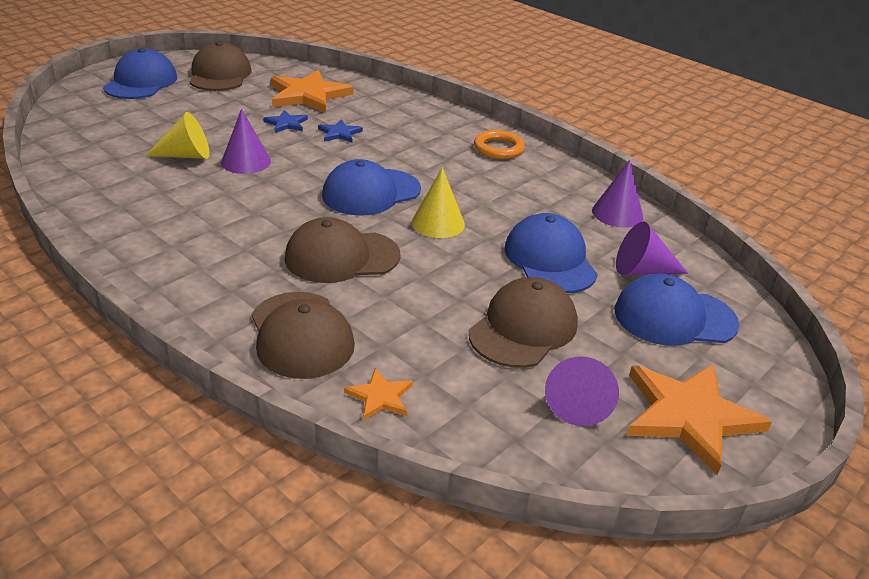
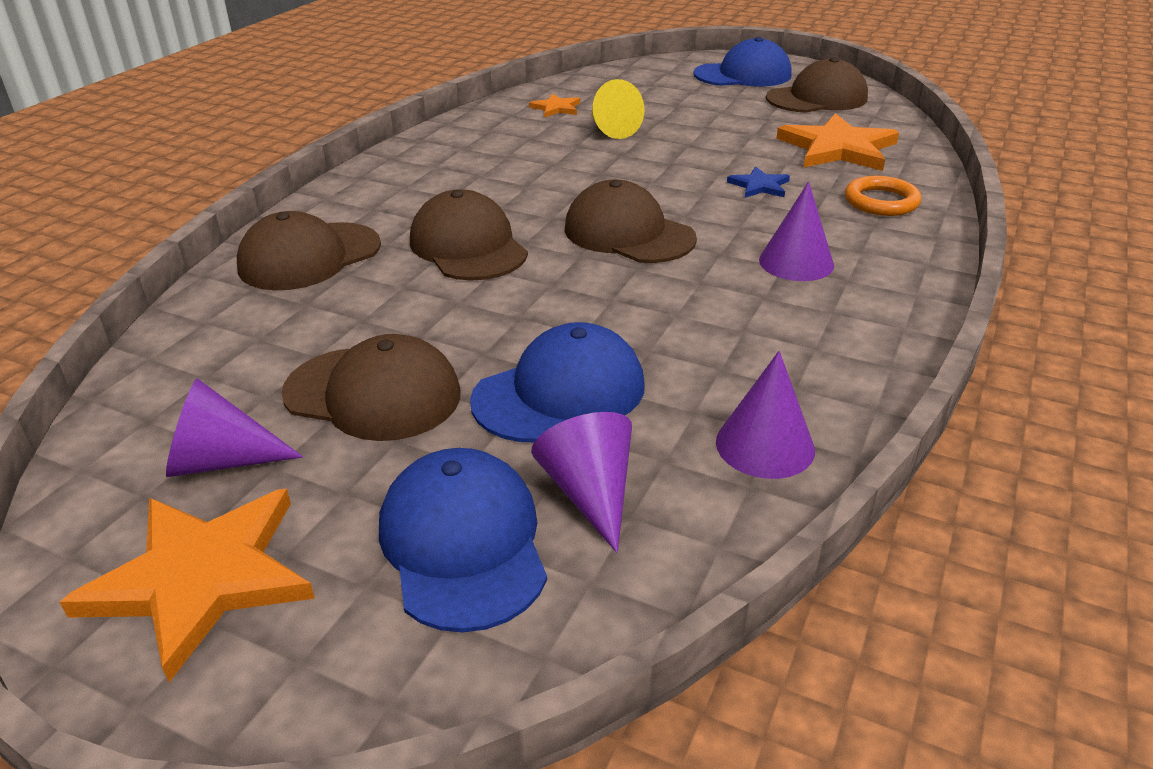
camera: 75 degrees right, 0 degrees up
(246, 161) = (629, 156): purple cone -> purple cone (796, 262)
(286, 123) = (744, 154): blue star -> none
(371, 192) = (628, 234): blue cap -> brown cap
(380, 397) = (214, 320): orange star -> orange star (556, 108)
(438, 223) = (591, 290): yellow cone -> none
(498, 148) = (864, 299): orange ring -> orange ring (881, 201)

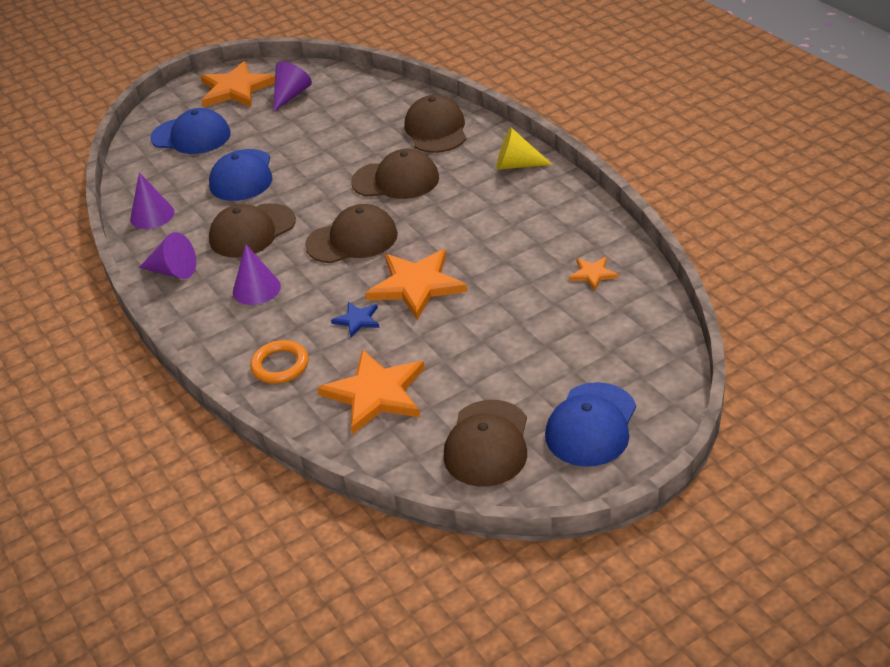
camera: 125 degrees right, 5 degrees up
(373, 394) = (294, 131): brown cap -> brown cap (252, 231)
(590, 493) = (181, 167): purple cone -> purple cone (173, 271)
(611, 129) = (520, 288): yellow cone -> yellow cone (516, 165)
(666, 174) = (416, 285): none -> orange star

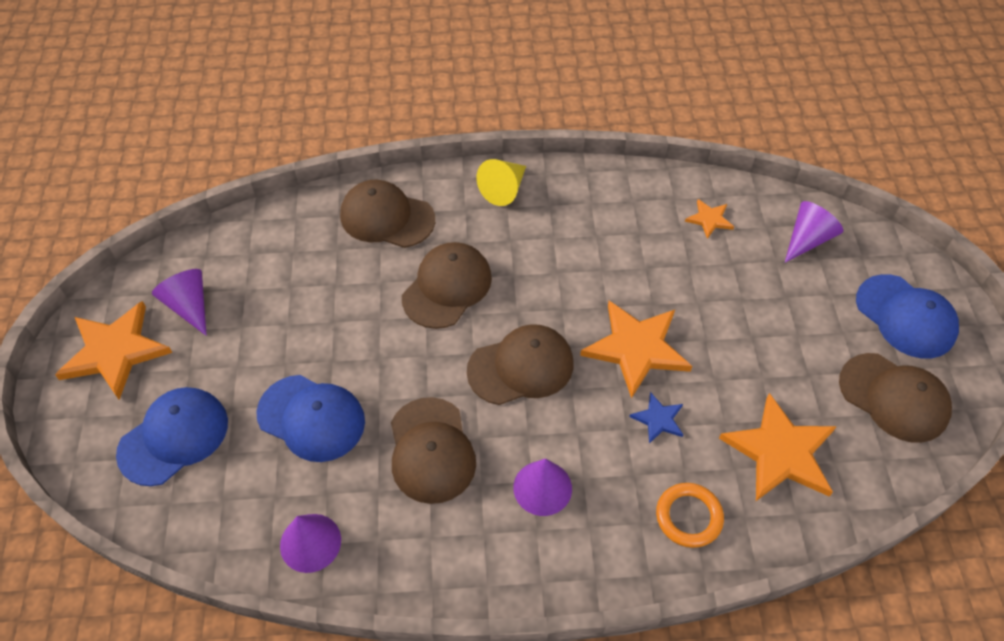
camera: 65 degrees left, 15 degrees up
(173, 271) = (446, 560): purple cone -> purple cone (807, 239)
(352, 239) = (521, 367): brown cap -> brown cap turned 60 degrees clockwise

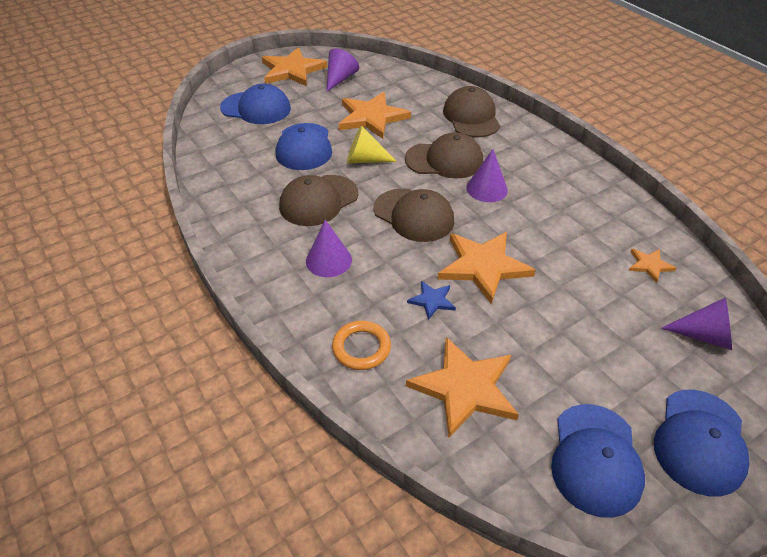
camera: 60 degrees right, 10 degrees down
(307, 314) = (371, 117): none -> orange star
(310, 542) = (224, 179): purple cone -> purple cone (487, 189)
(504, 189) = (550, 153): yellow cone -> yellow cone (365, 160)
(894, 397) = (595, 459): brown cap -> blue cap

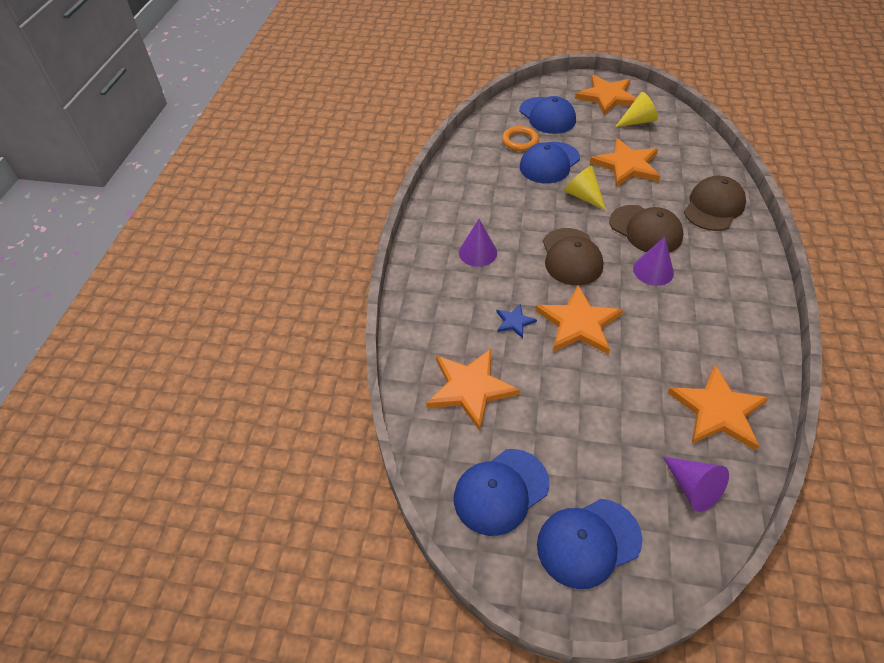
camera: 45 degrees right, 5 degrees up
(318, 200) = (516, 208): brown cap -> none
(340, 79) = (637, 121): purple cone -> yellow cone
(361, 348) = (436, 320): orange ring -> orange ring (520, 141)
(649, 265) = (718, 410): orange star -> orange star, size x2.06

